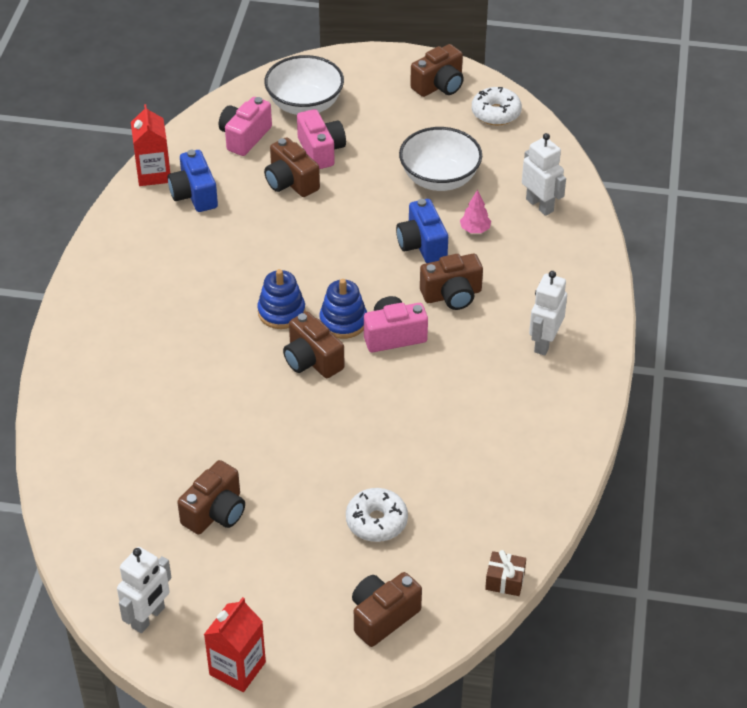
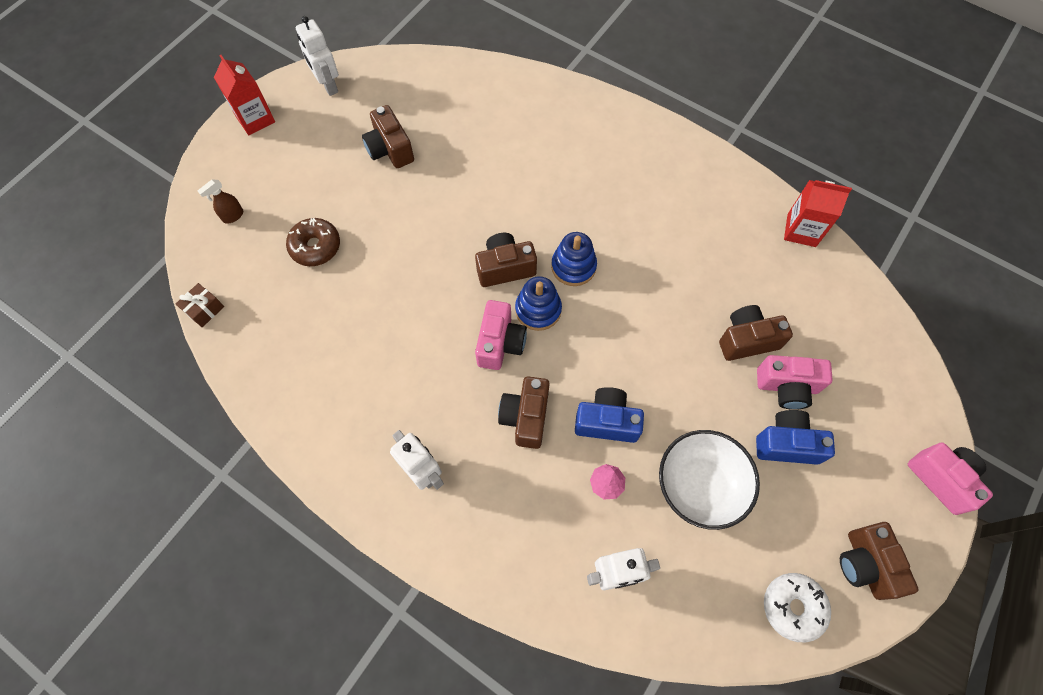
camera: 115 degrees right, 20 degrees up
(194, 194) = (759, 253): blue camera -> blue camera (786, 444)
(244, 137) = (832, 324): pink camera -> pink camera (941, 479)
(305, 105) = (870, 401): white bowl -> none
(376, 521) = (315, 247): white donut -> brown donut
(383, 617) = (233, 216): brown camera -> brown spray bottle

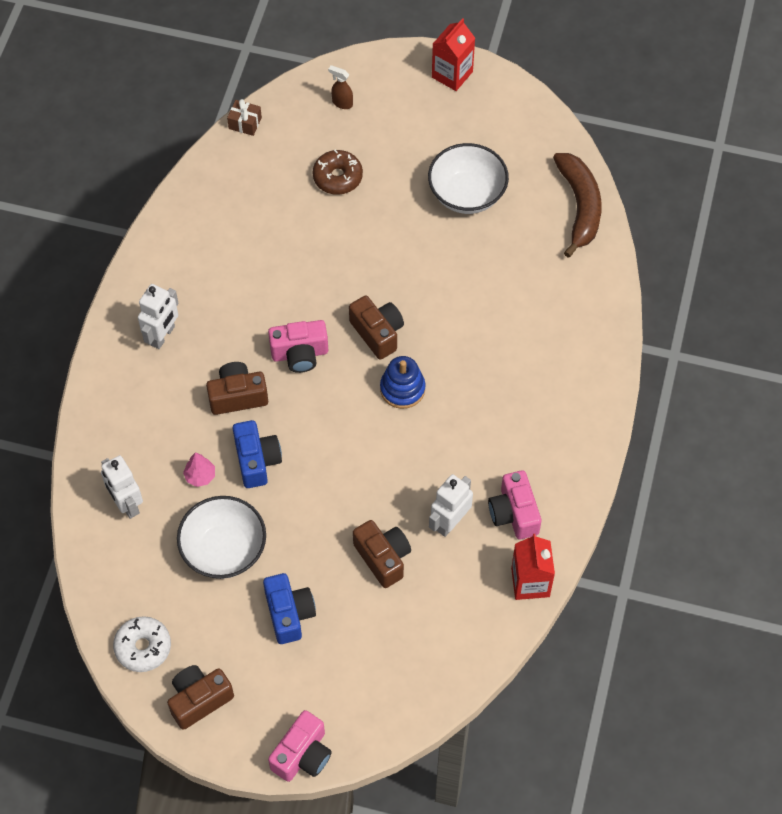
camera: 70 degrees right, 5 degrees down
(328, 85) = (518, 115): white robot -> white robot (450, 522)
(390, 149) = (467, 194): brown camera -> white bowl
(445, 74) = (579, 206): none -> brown banana
(538, 310) = (345, 373): blue stacking toy -> none
(787, 387) = (347, 603): pink camera -> pink camera (514, 513)

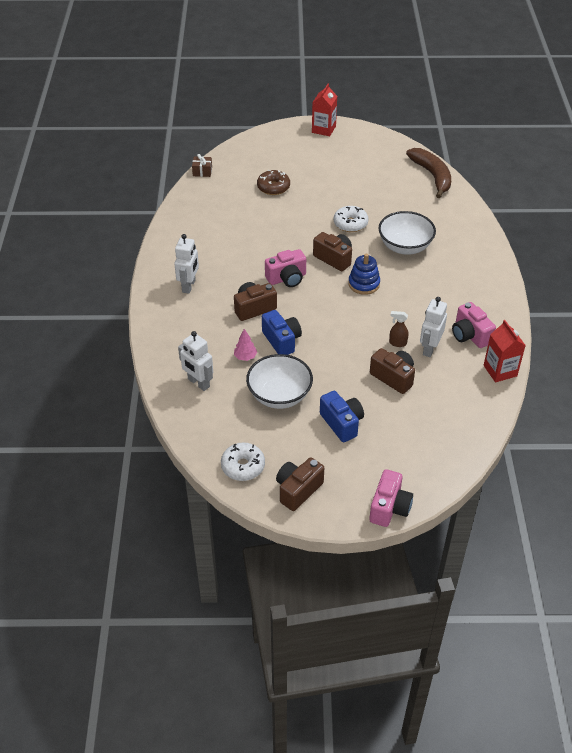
camera: 15 degrees left, 15 degrees down
(342, 103) = (261, 153): brown spray bottle -> brown spray bottle (397, 343)
(424, 273) = (350, 224): none -> white donut
(467, 194) = (359, 182): white bowl -> white bowl (405, 247)

